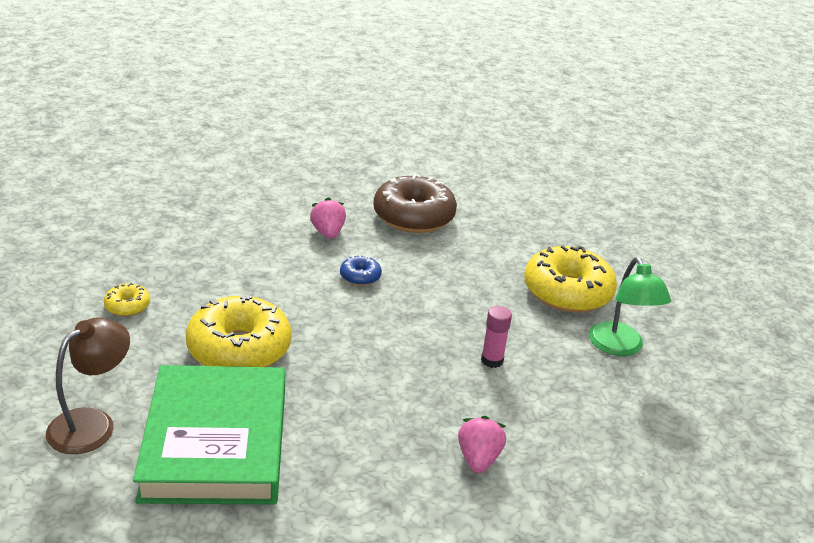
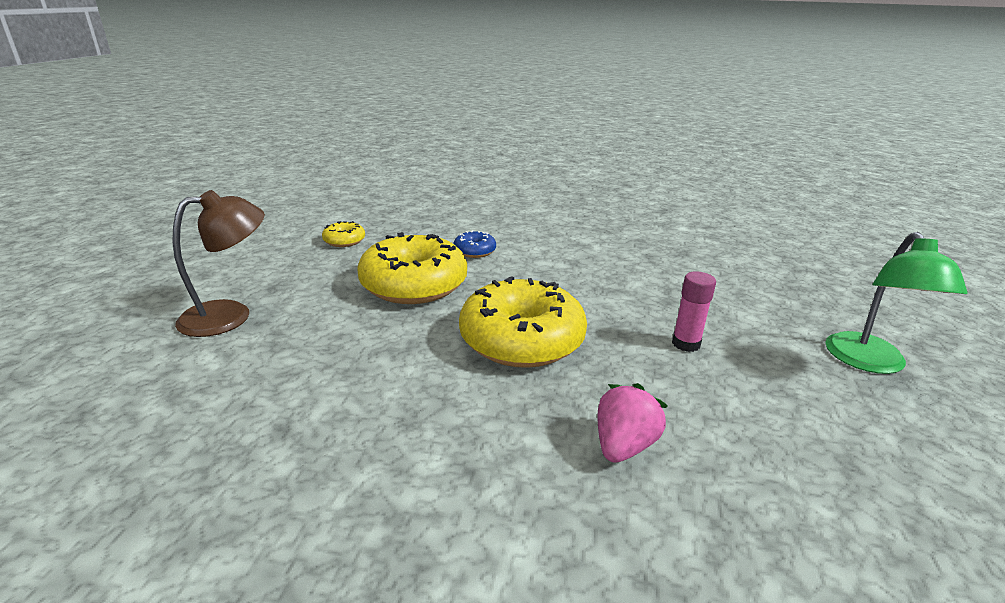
camera: 25 degrees right, 5 degrees down
(215, 442) = (325, 355): green book -> none
(328, 233) = (557, 220): pink strawberry -> none
(360, 276) = (570, 253): blue donut -> blue donut (474, 251)
(413, 216) = (648, 220): brown donut -> none
(567, 292) = (804, 299): yellow donut -> yellow donut (521, 340)

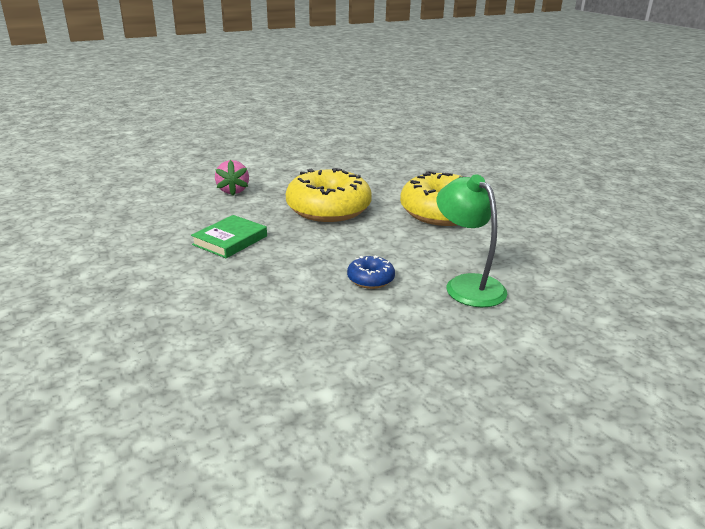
camera: 140 degrees right, 0 degrees up
(230, 315) = (481, 170): brown lamp -> none
(344, 241) = (558, 221): yellow donut -> none
(474, 251) = (463, 251): blue donut -> blue donut (370, 279)
(686, 344) = (230, 240): pink glue stick -> green book
(869, 362) = (93, 273): green lamp -> green lamp (467, 285)

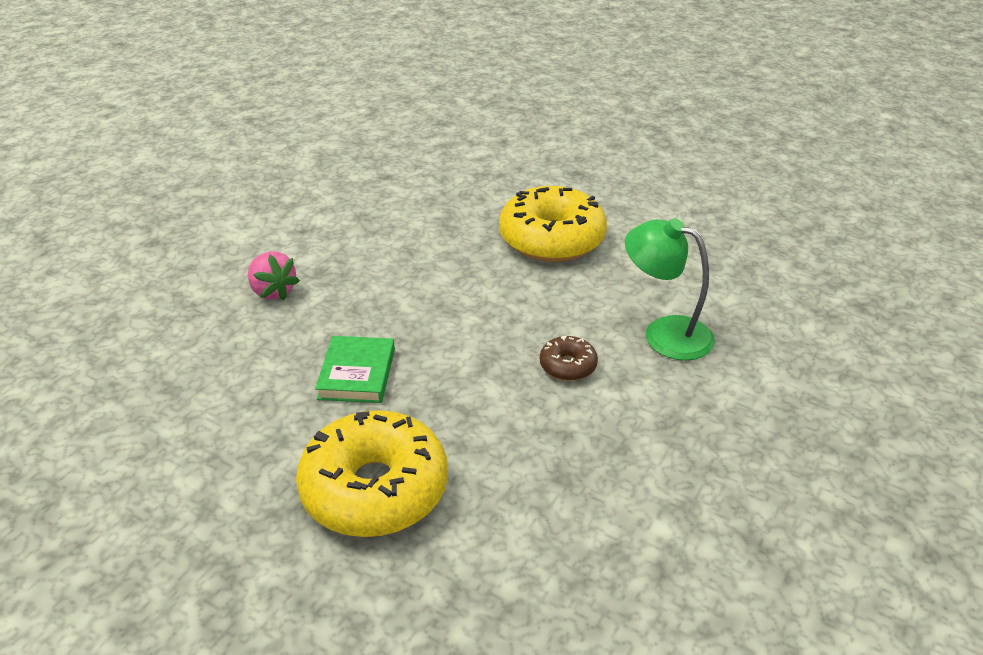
camera: 30 degrees left, 10 degrees up
(328, 209) = (423, 279): yellow donut -> yellow donut (375, 489)
(370, 279) = (568, 366): blue donut -> brown donut

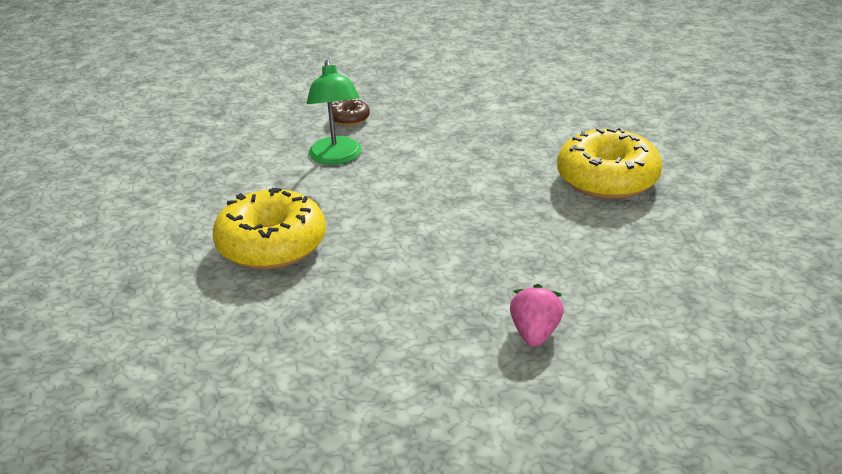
camera: 130 degrees left, 5 degrees down
(357, 374) = (546, 236): green book -> none
(568, 366) = (418, 173): brown donut -> brown donut (349, 119)

